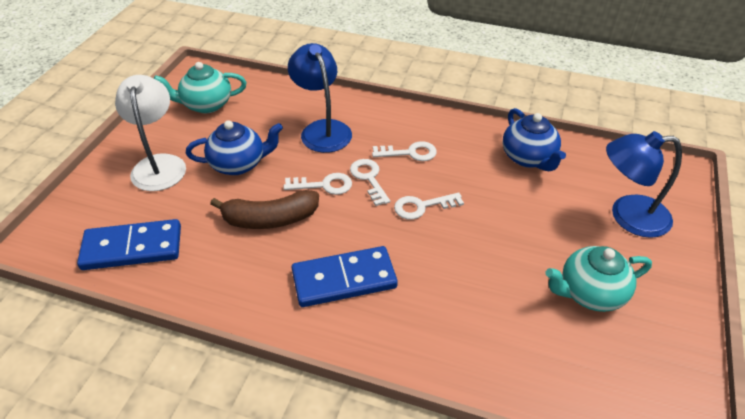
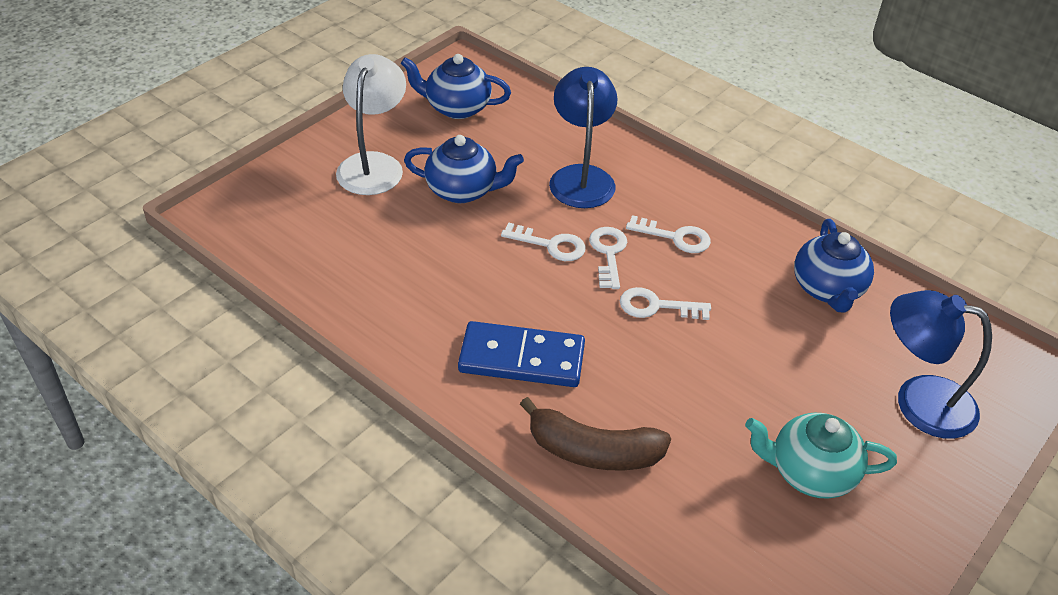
camera: 20 degrees right, 0 degrees up
(132, 247) = (308, 249): blue domino -> none
(206, 105) = (456, 108): turquoise teapot -> blue teapot
(270, 219) = (470, 265): brown banana -> brown banana (593, 451)

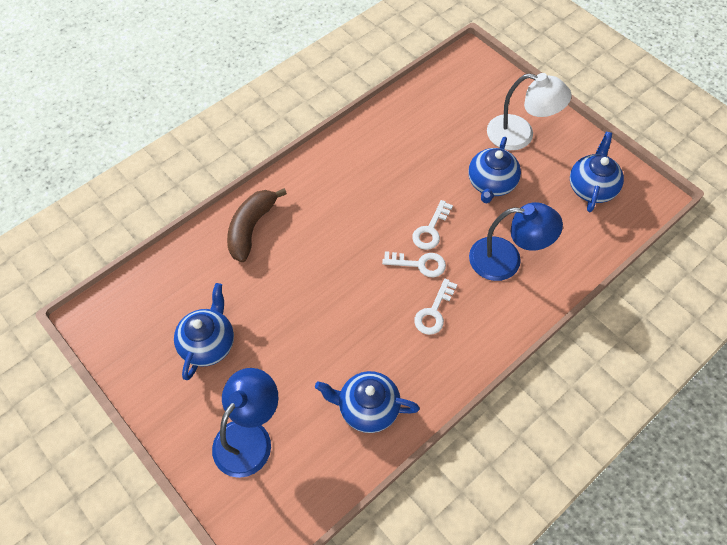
camera: 100 degrees right, 15 degrees up
(522, 358) = (328, 201): blue domino -> none
(656, 306) = (364, 285): white key -> none
(810, 473) = (208, 343): turquoise teapot -> blue teapot

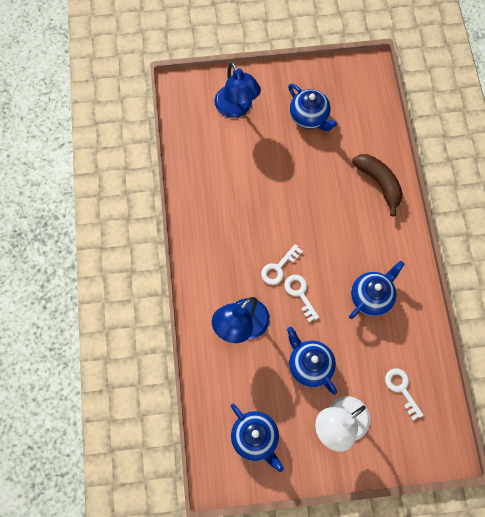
camera: 125 degrees right, 10 degrees up
(367, 408) = (207, 175): blue teapot -> blue teapot (371, 297)
(434, 312) = (238, 252): white key -> white key (401, 389)

